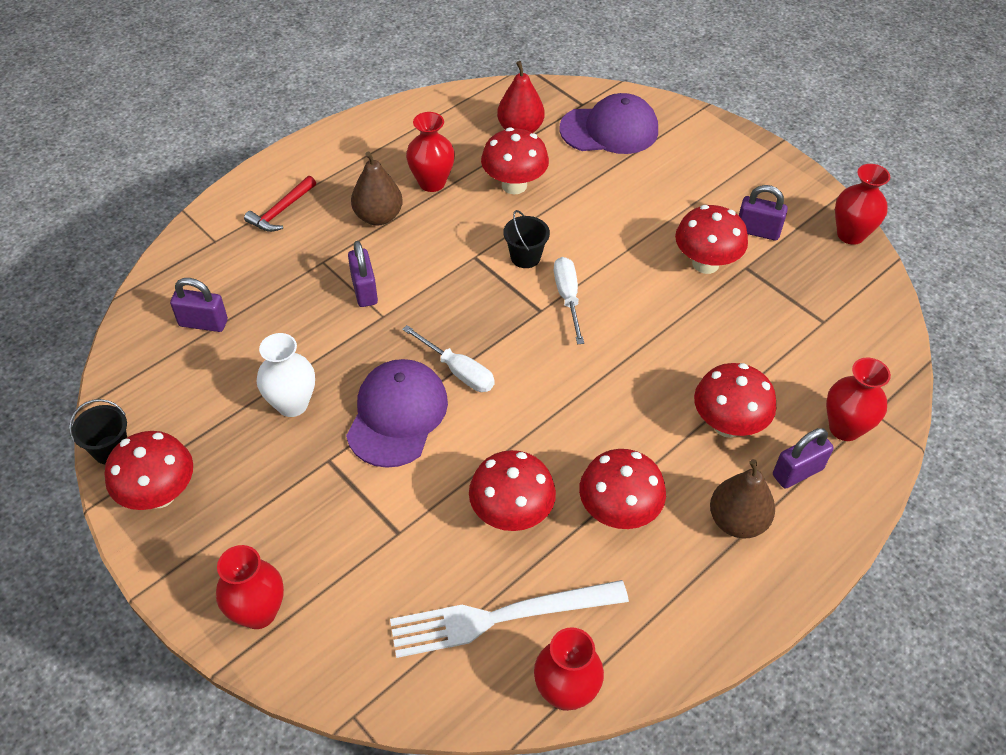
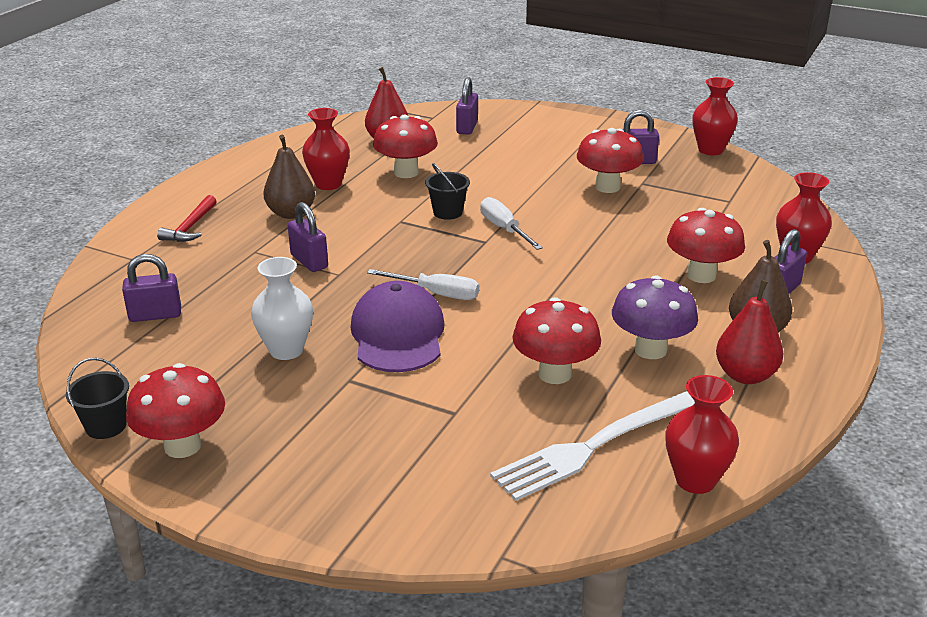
camera: 20 degrees left, 20 degrees down
(258, 612) = (348, 506): red vase -> none
(609, 130) = (467, 127): purple cap -> purple padlock
(618, 512) = (650, 350): red mushroom -> purple mushroom
(690, 577) = (745, 375): none -> red pear

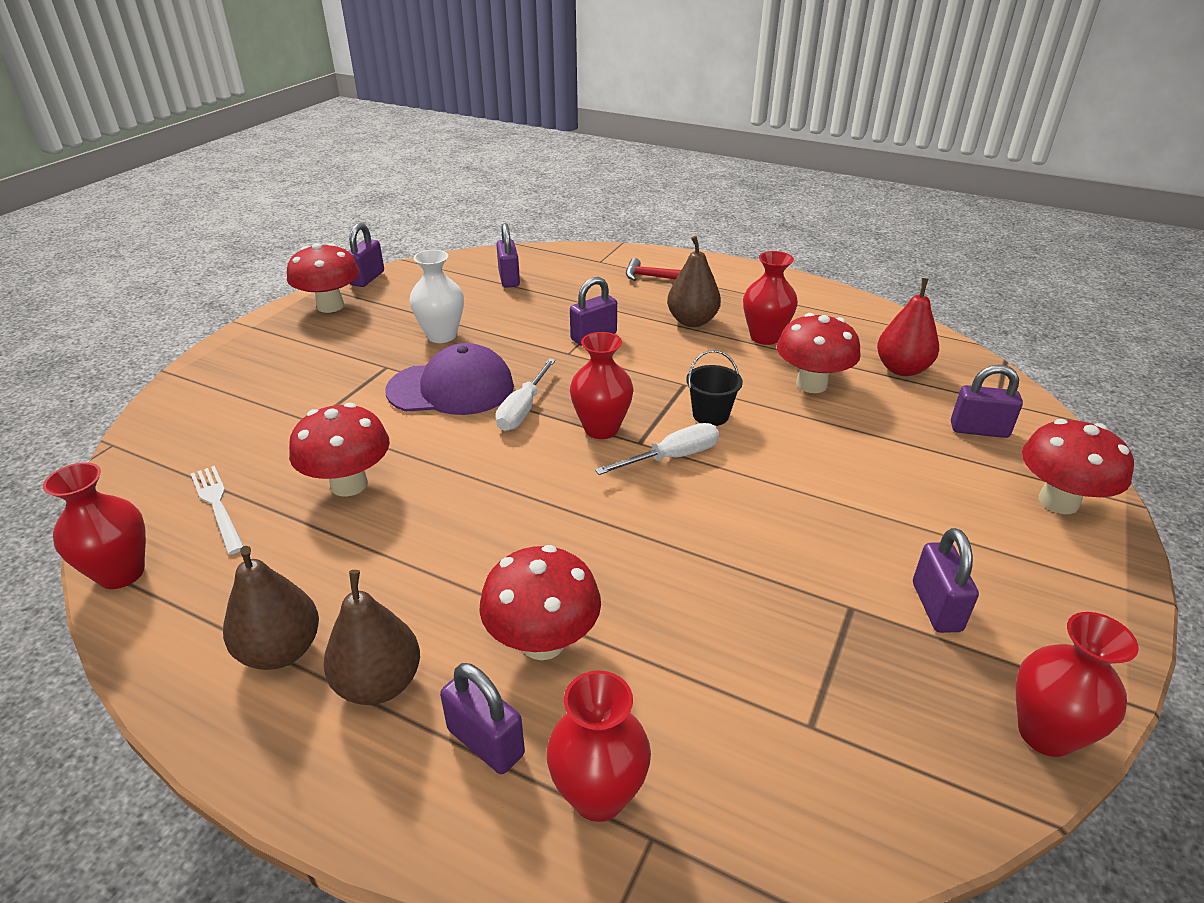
camera: 90 degrees right, 5 degrees up
(106, 426) = (367, 278): black bucket -> purple padlock
(467, 257) = (601, 429): none -> red vase
(596, 445) = (217, 506): white fork -> white fork, size x0.56
(607, 187) = (822, 563): red mushroom -> red mushroom (1058, 501)
(650, 350) = (369, 564): purple mushroom -> none
(745, 375) = (281, 650): red pear -> brown pear

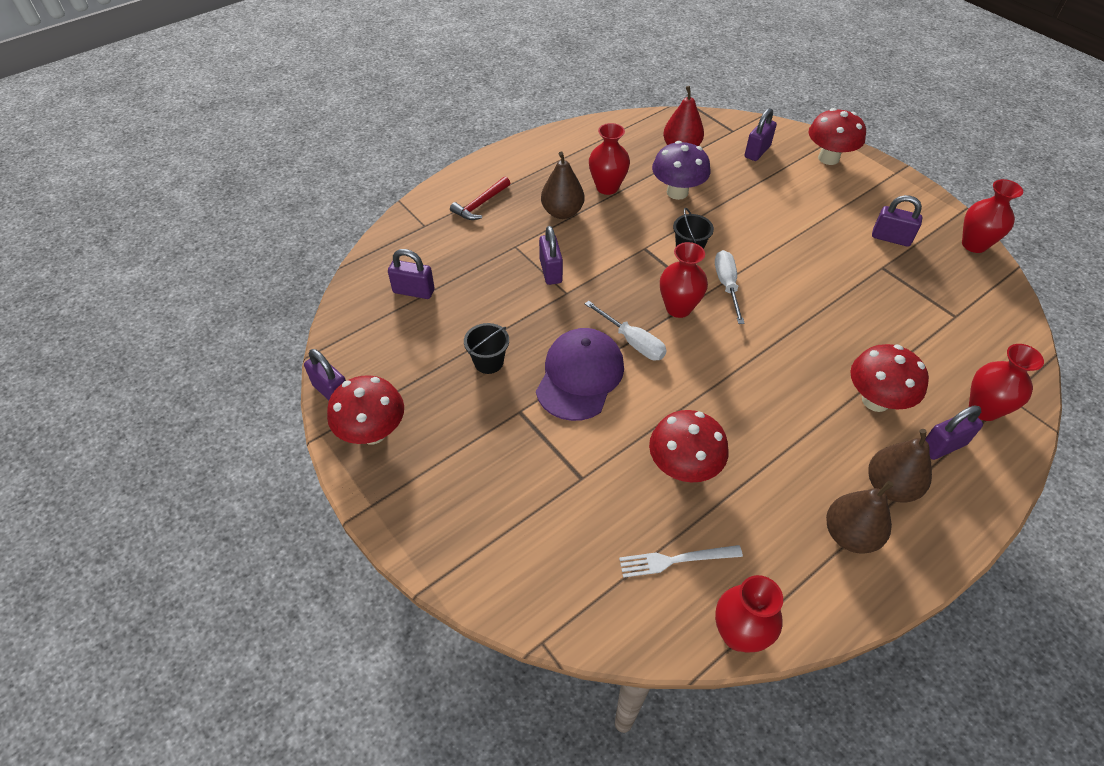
camera: 65 degrees left, 15 degrees up
(441, 335) = (488, 362): white vase -> black bucket
(811, 384) = (677, 192): red mushroom -> purple mushroom

